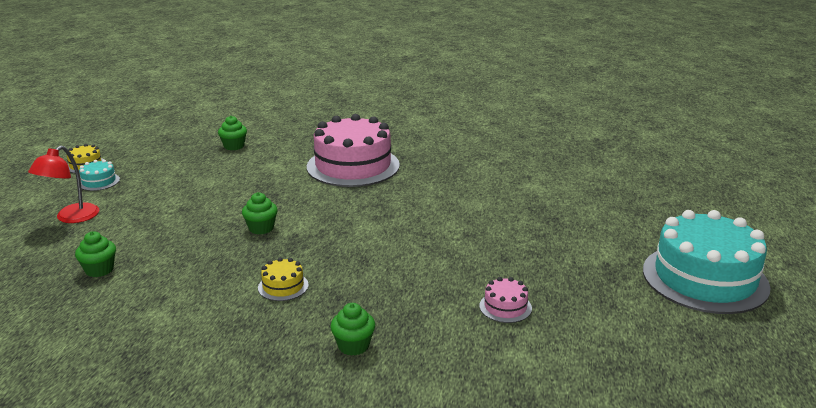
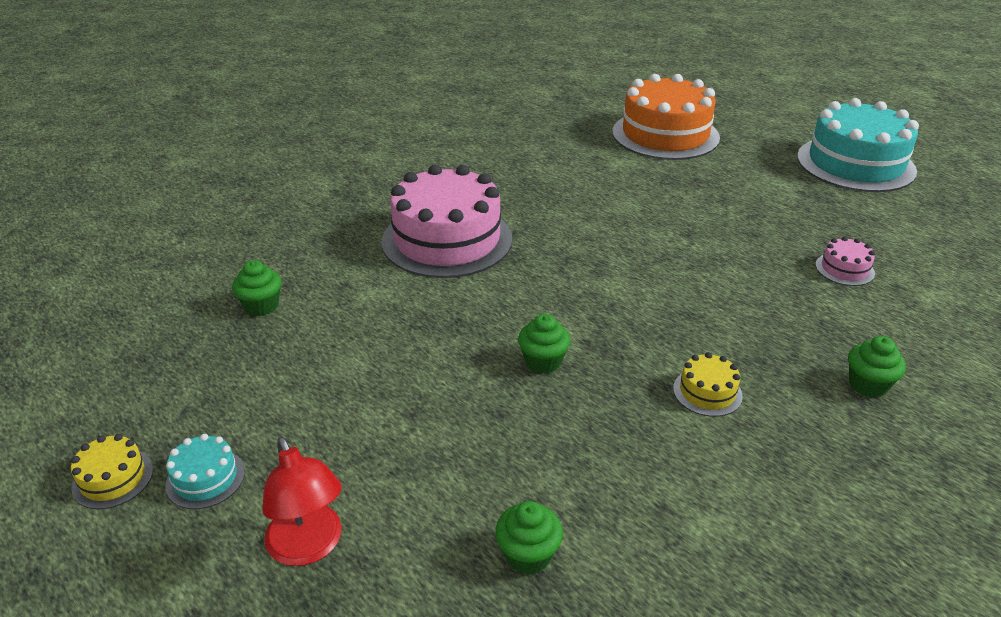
camera: 55 degrees left, 10 degrees up
(607, 189) = (665, 135): none -> orange cake

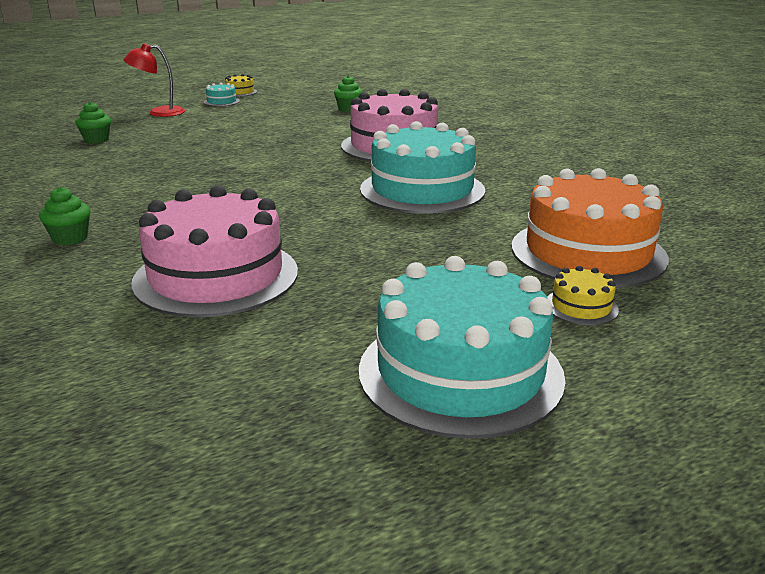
camera: 105 degrees right, 10 degrees down
(543, 362) = (225, 155): green cupcake -> none
(584, 206) = (422, 190): none -> turquoise cake
(707, 392) = (140, 189): yellow cake -> yellow cake (581, 306)
(844, 269) = (216, 276): pink cake -> pink cake, size x2.44

